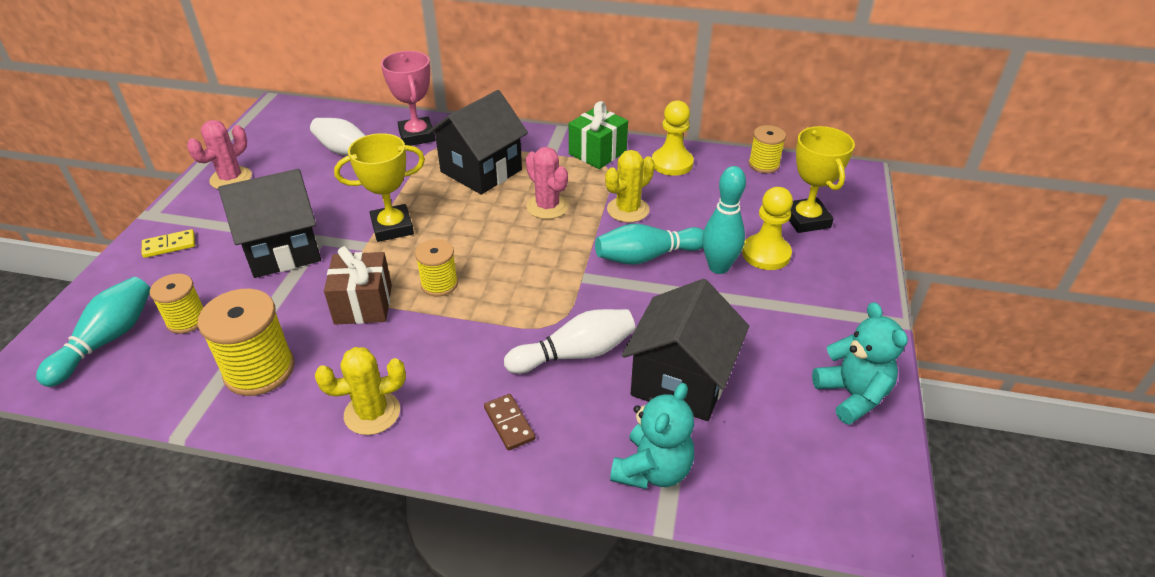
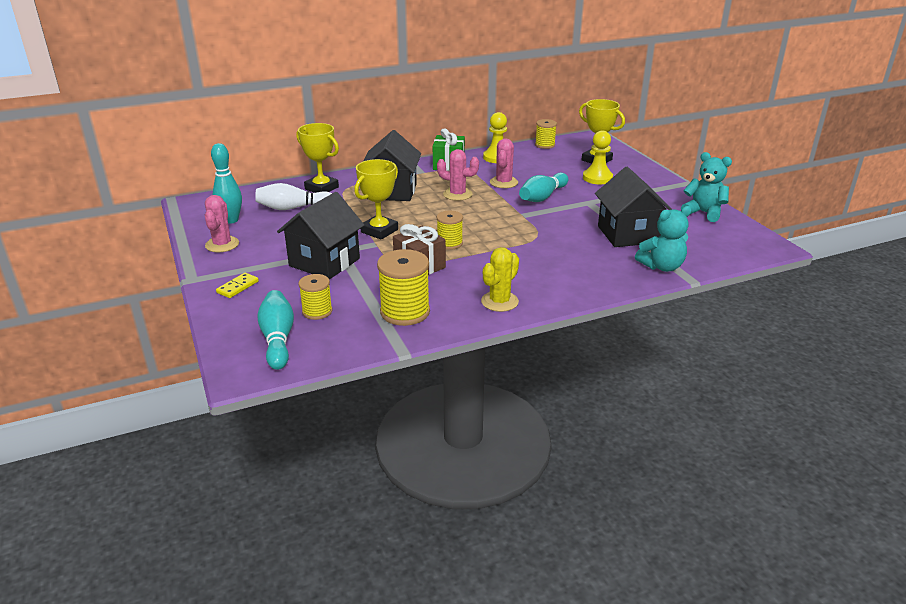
camera: 35 degrees left, 10 degrees down
(417, 136) = (321, 188): pink trophy -> yellow trophy
(509, 423) = (574, 278): brown domino -> none
(575, 354) = (565, 243): white bowling pin -> none
(628, 210) = (503, 182): yellow cactus -> pink cactus
(652, 470) = (662, 266): turquoise teddy bear -> turquoise teddy bear turned 75 degrees clockwise
(718, 267) = (583, 190): turquoise bowling pin -> turquoise bowling pin (231, 220)

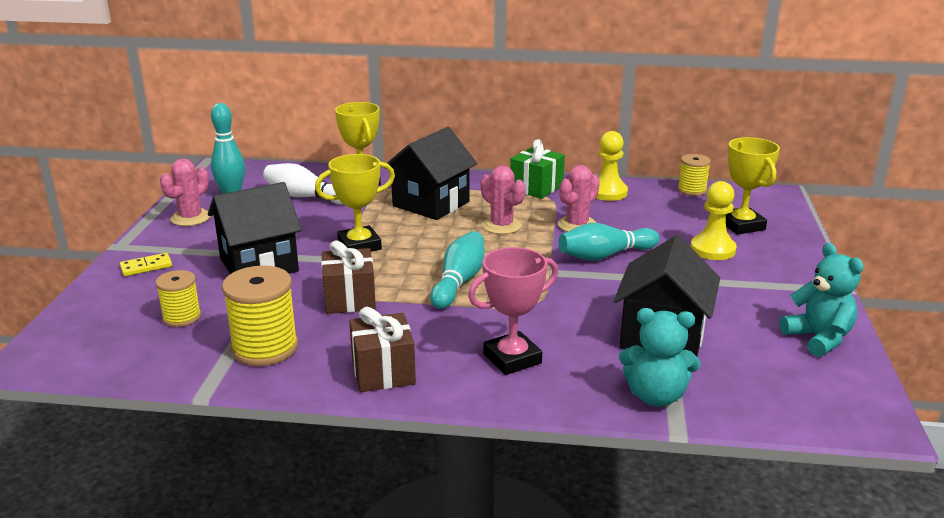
camera: 30 degrees right, 5 degrees down
(278, 339) = (108, 335): turquoise bowling pin -> turquoise bowling pin (459, 282)
(449, 243) = (417, 282): yellow spool -> none
(499, 301) = (383, 372): yellow cactus -> brown gift
(564, 271) = (512, 358): none -> pink trophy

